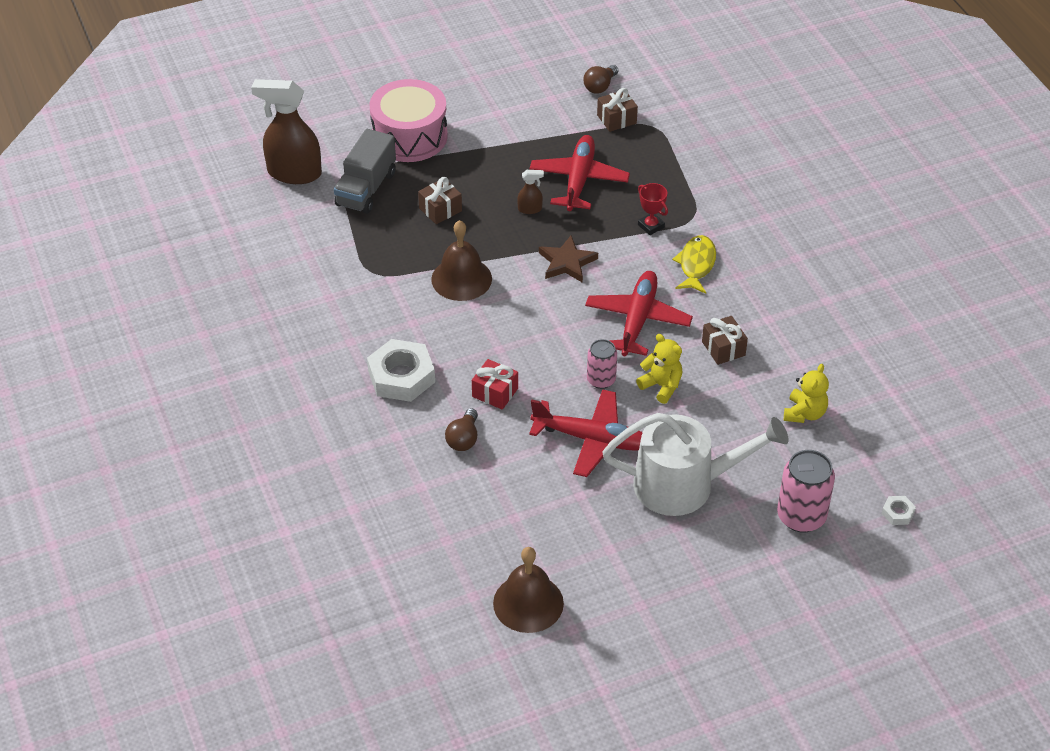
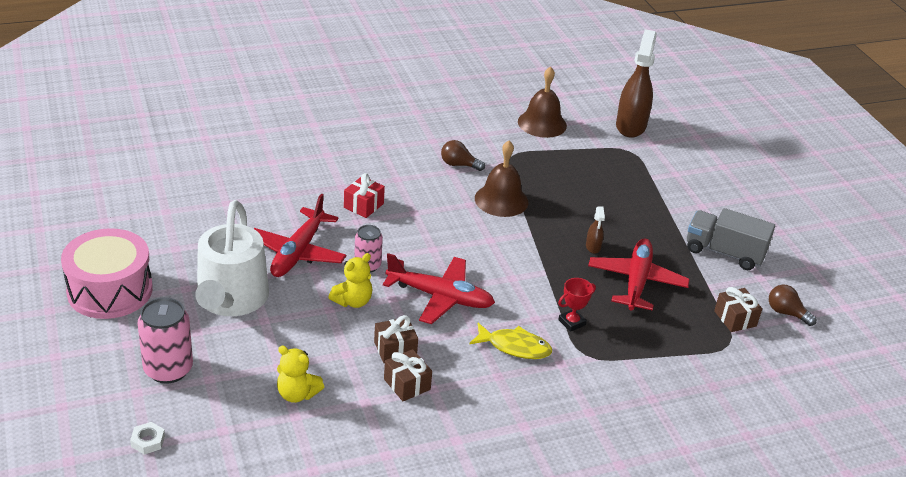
camera: 90 degrees right, 10 degrees down
(366, 189) = (614, 159): grey truck -> grey truck (724, 252)
(401, 376) = (390, 161): white nut -> none
(409, 136) = (686, 187): pink drum -> pink drum (110, 290)
(440, 209) = (589, 196): brown gift -> brown gift (407, 384)
(463, 439) = (316, 185): brown light bulb -> brown light bulb (459, 165)
(528, 603) = (138, 201): brown bell -> brown bell (542, 123)
(567, 262) = (520, 262): brown star -> none
(578, 180) = (636, 282): red plane -> red plane turned 90 degrees counterclockwise

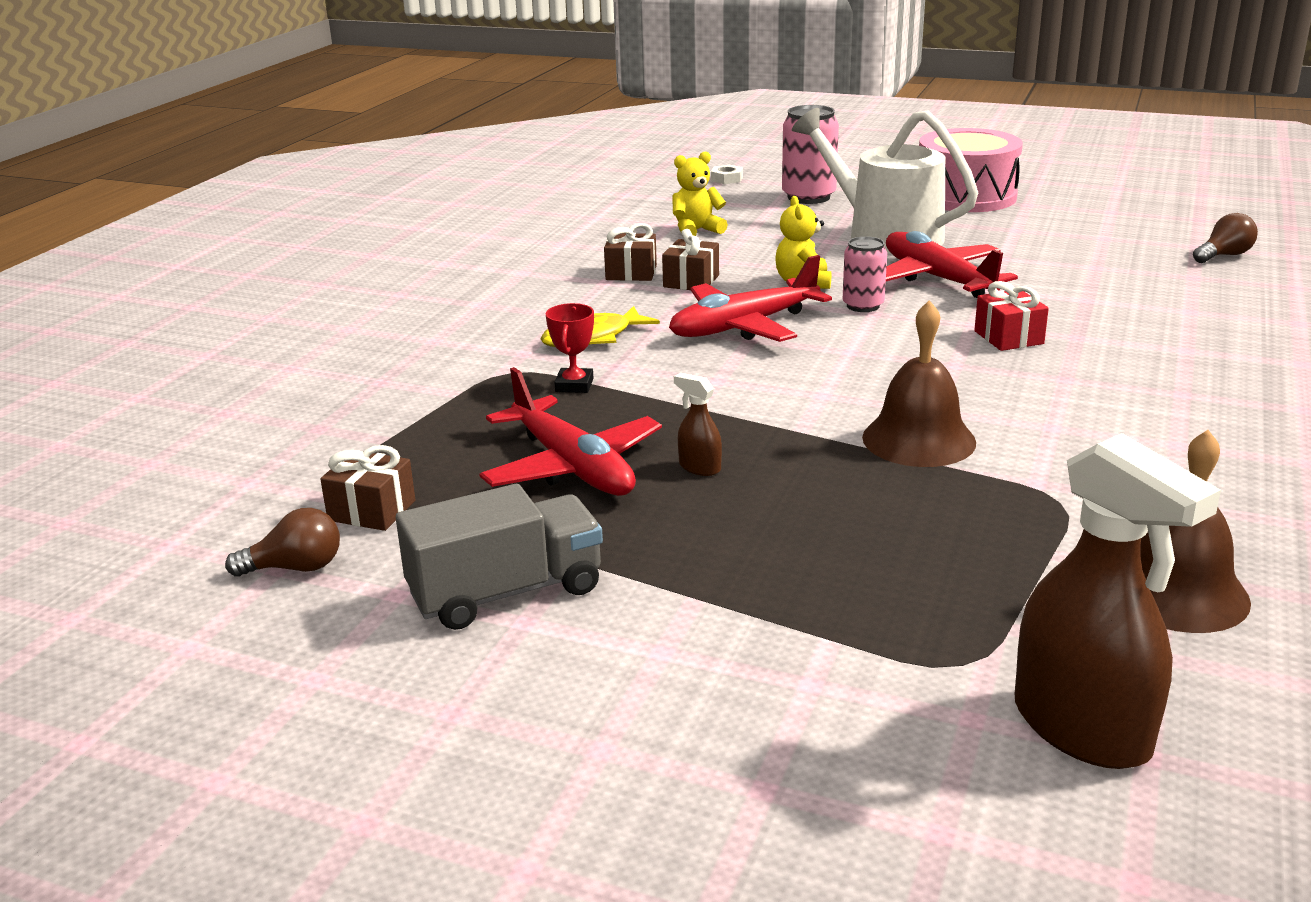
camera: 135 degrees right, 10 degrees down
(459, 165) = (1068, 440): brown light bulb -> brown light bulb (1224, 255)

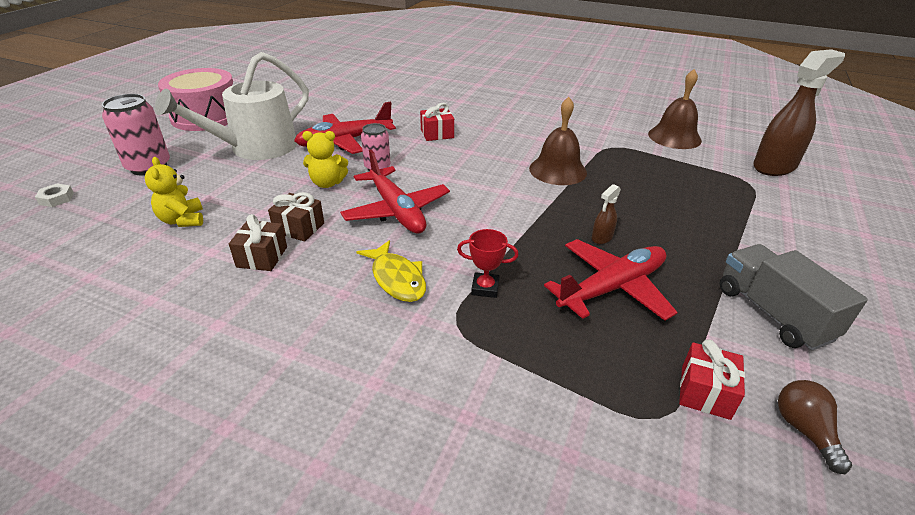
camera: 90 degrees left, 10 degrees up
(372, 511) = (705, 392): brown gift -> red gift
(1224, 255) = (352, 75): brown light bulb -> none

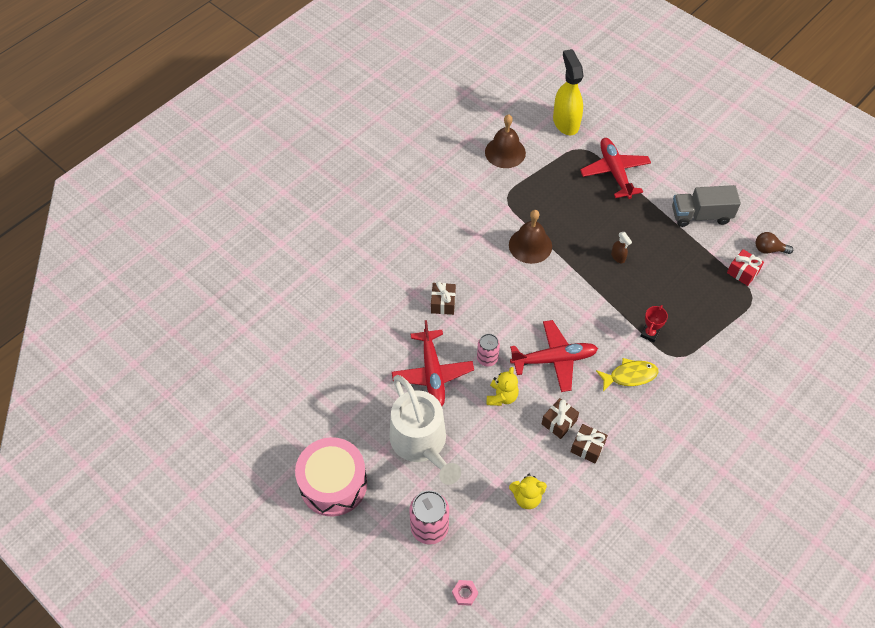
camera: 70 degrees left, 20 degrees up
(56, 198) = (465, 593): white nut -> pink nut
(437, 134) = (443, 303): red gift -> brown gift
(612, 288) = (665, 274): red plane -> red plane (614, 172)
(774, 166) = (565, 122): brown spray bottle -> yellow spray bottle

